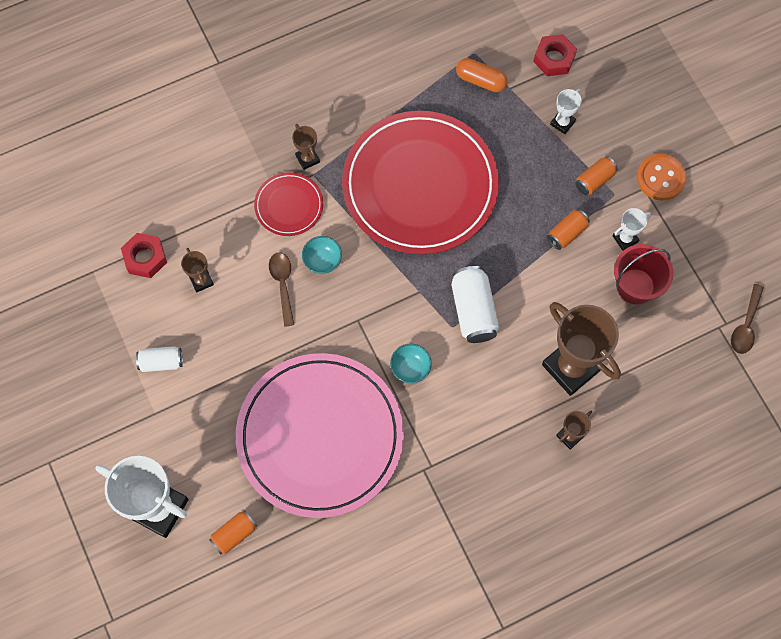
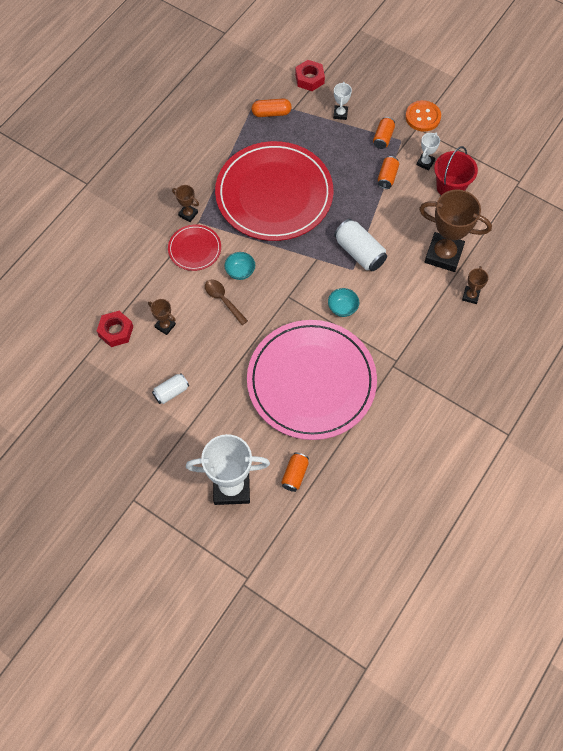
camera: 30 degrees left, 5 degrees down
(745, 325) = (531, 176): brown spoon -> none

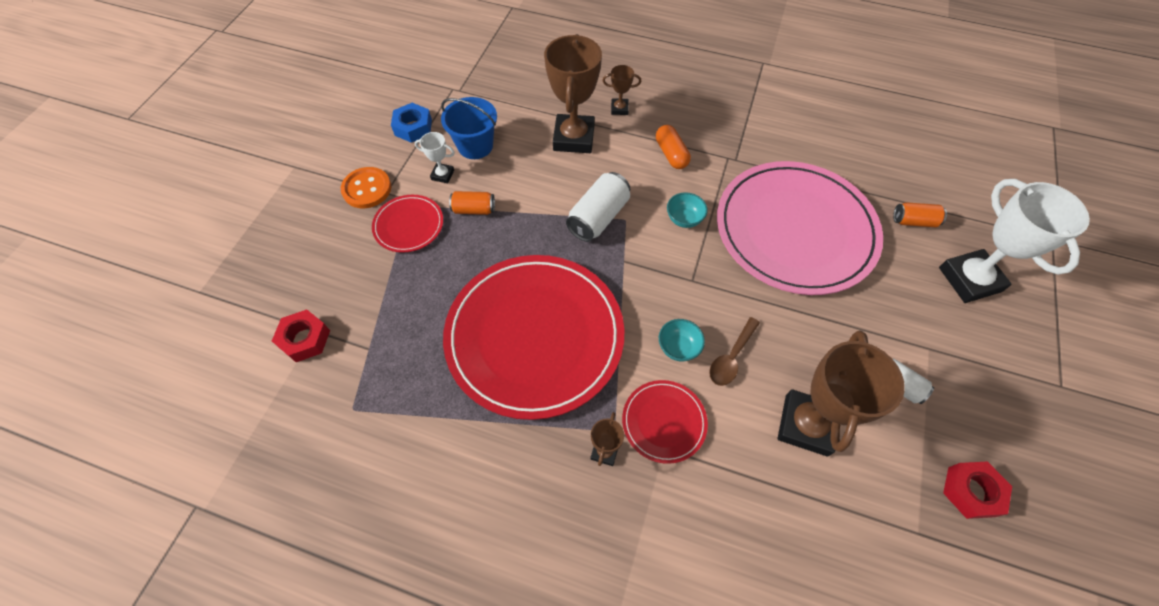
camera: 105 degrees left, 5 degrees down
(116, 331) = (850, 497): red nut -> red nut (971, 491)
(165, 326) = (806, 425): brown trophy -> brown trophy, size x2.18
(271, 113) = (380, 378): orange capsule -> orange capsule (671, 154)
(340, 114) = (372, 283): white trophy -> none
(383, 138) = (408, 225): orange can -> red plate
(450, 187) = (475, 146): red bucket -> blue bucket
(479, 150) = (413, 127): none -> blue nut

